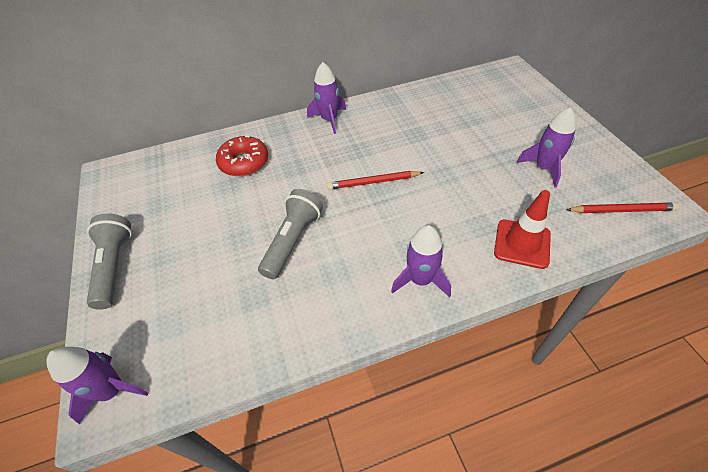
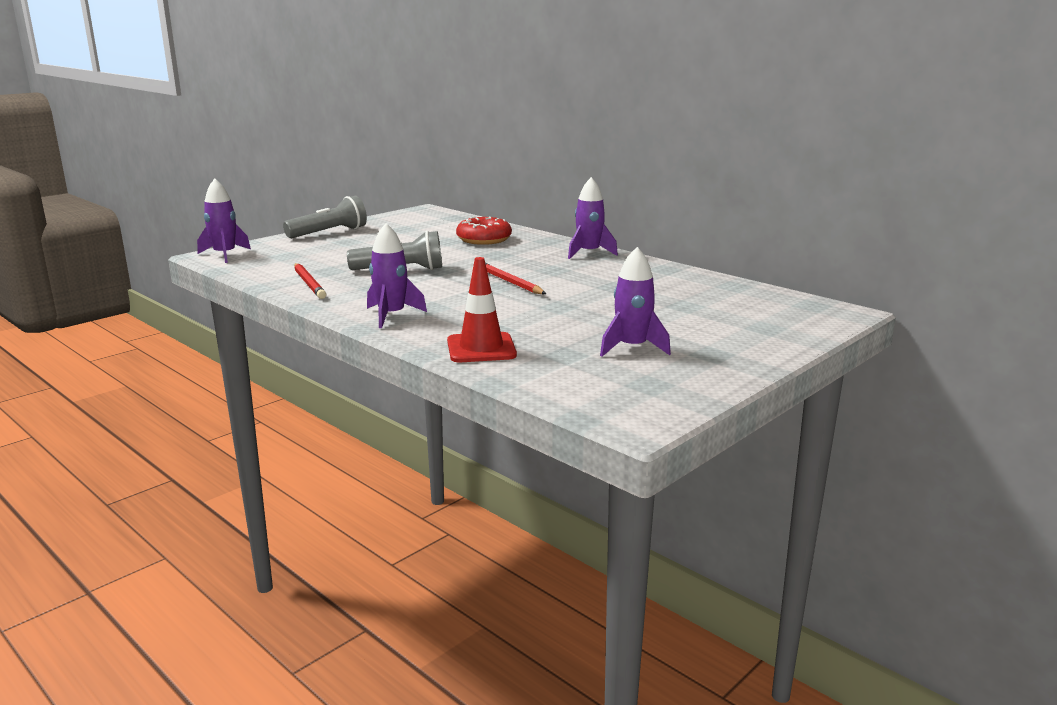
camera: 60 degrees right, 30 degrees down
(622, 210) = (598, 393): red pencil -> red pencil (309, 283)

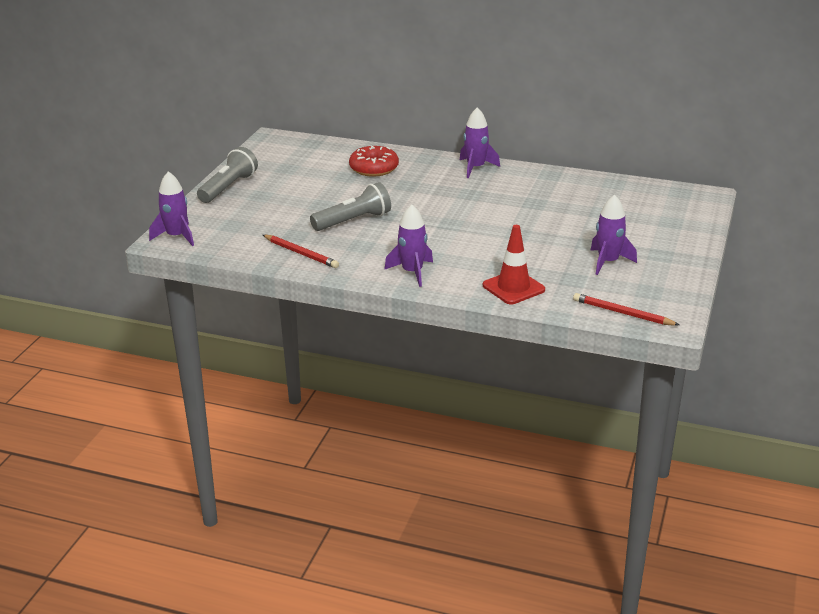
camera: 25 degrees left, 10 degrees up
(509, 282) = (454, 215): red pencil -> red pencil (622, 313)

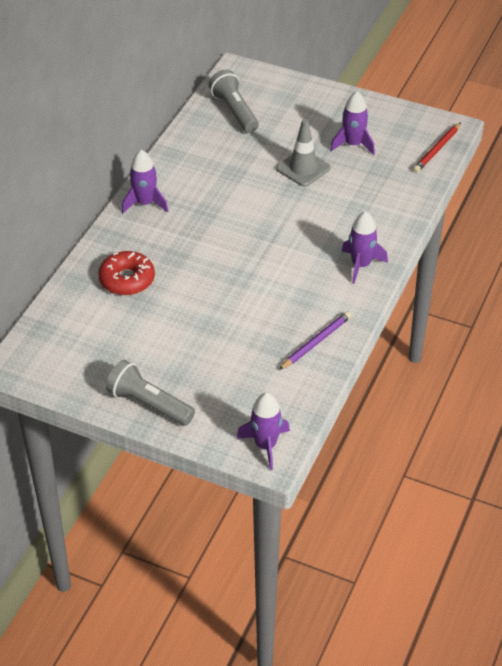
camera: 85 degrees left, 15 degrees up
(301, 253) = (316, 342): red pencil -> purple pencil
(353, 221) = (250, 301): grey flashlight -> grey flashlight (234, 111)
(513, 288) = (393, 204): red traffic cone -> none
(555, 236) = (303, 168): none -> grey traffic cone

